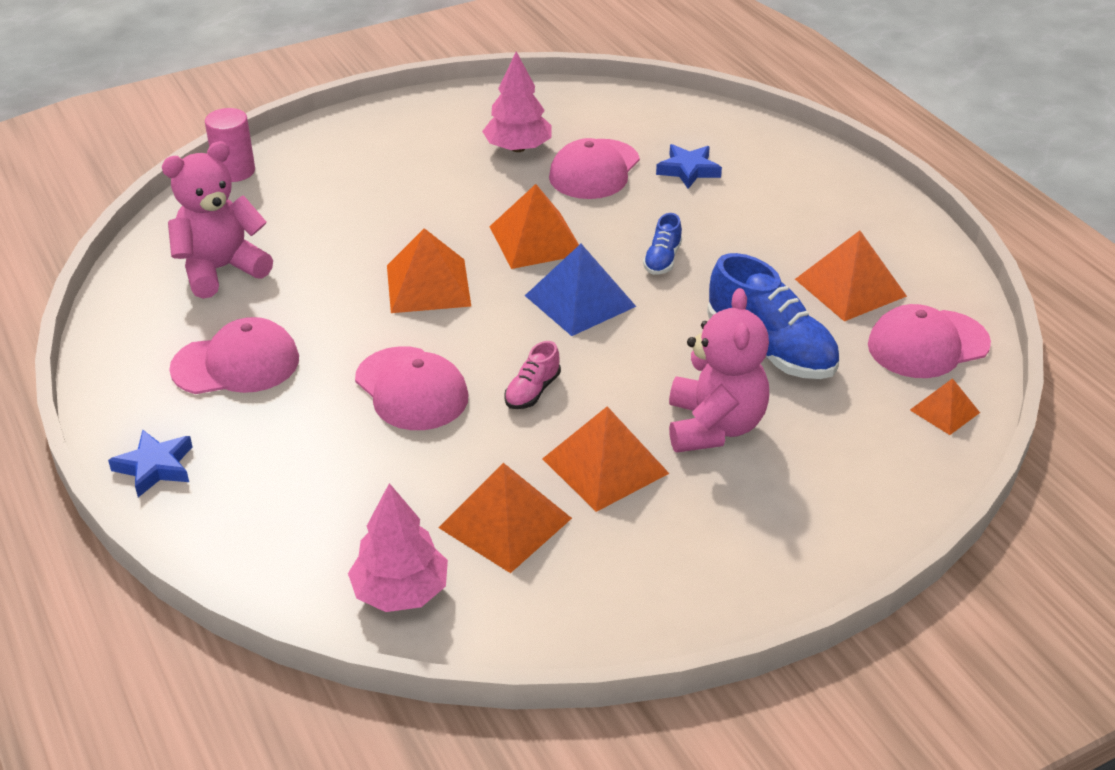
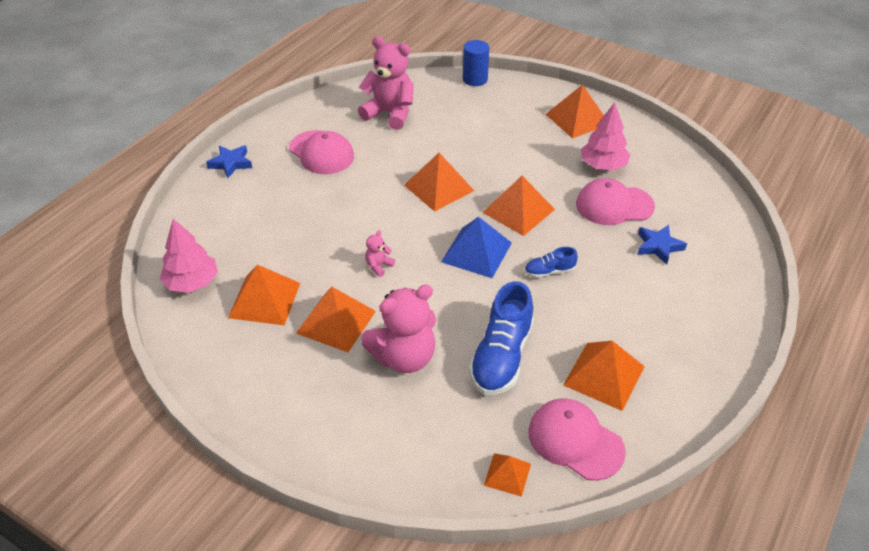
camera: 60 degrees right, 5 degrees up
(234, 171) = (475, 79): pink cylinder -> blue cylinder
(411, 389) = (346, 220): pink cap -> none
(412, 130) = (577, 119): none -> orange pyramid
(532, 391) = (379, 266): pink shoe -> pink teddy bear

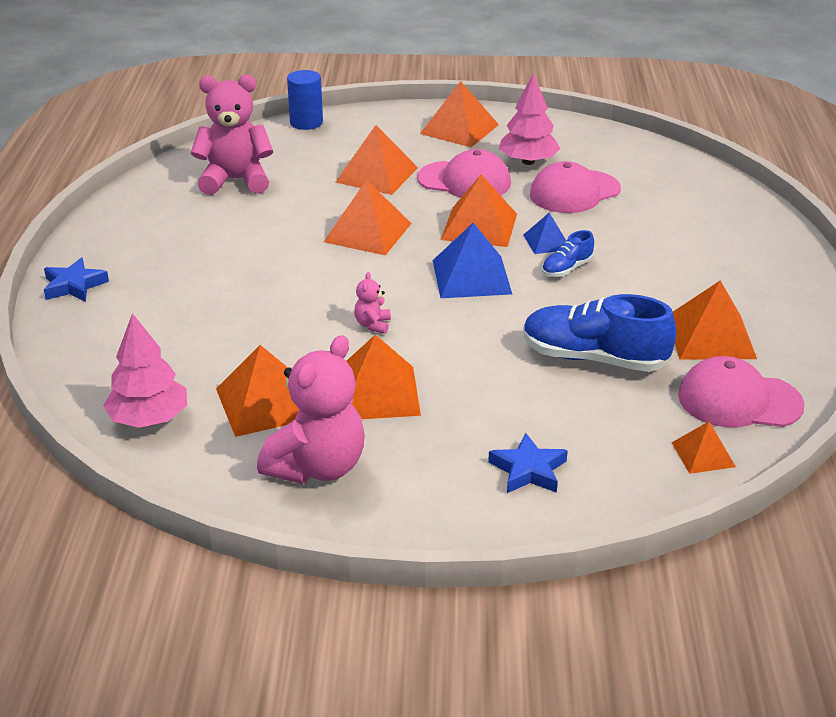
camera: 30 degrees left, 10 degrees down
(321, 152) = (187, 241): pink cap -> pink cap (464, 181)
(404, 357) = (489, 396): pink teddy bear -> pink teddy bear (317, 467)
(485, 140) = (377, 175): none -> orange pyramid
(501, 357) = (593, 358): blue shoe -> blue shoe turned 120 degrees clockwise
(555, 242) = (547, 242): none -> blue pyramid
(658, 246) = (653, 213): blue star -> blue star (528, 470)

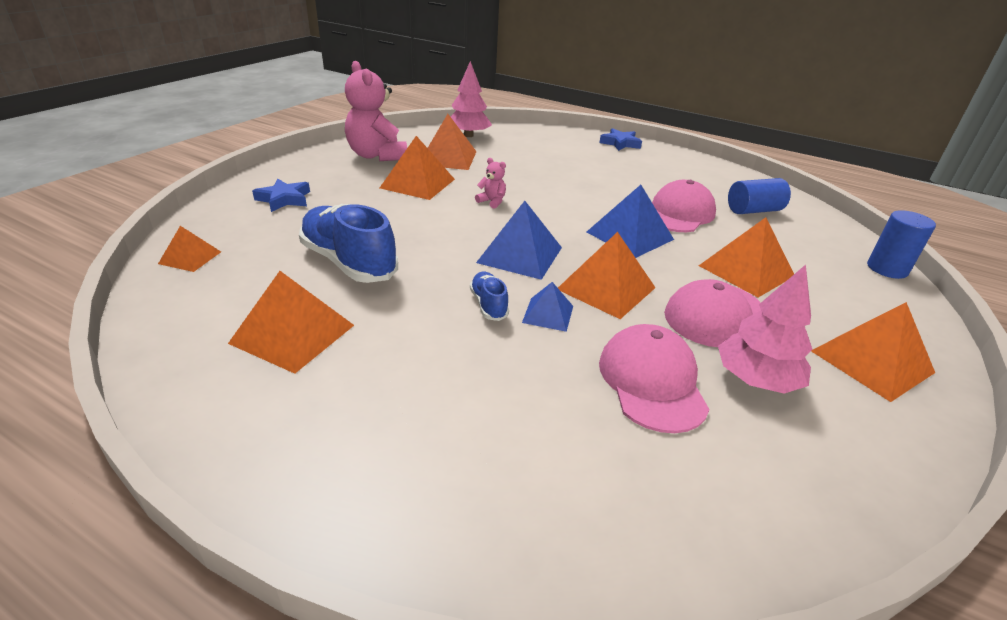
camera: 115 degrees right, 0 degrees up
(235, 180) = (753, 210): pink teddy bear -> blue cylinder
(367, 232) = (630, 235): orange pyramid -> blue pyramid
(593, 358) = (349, 262): blue shoe -> blue shoe turned 90 degrees counterclockwise
(739, 400) = (204, 302): pink cap -> pink cap (678, 213)

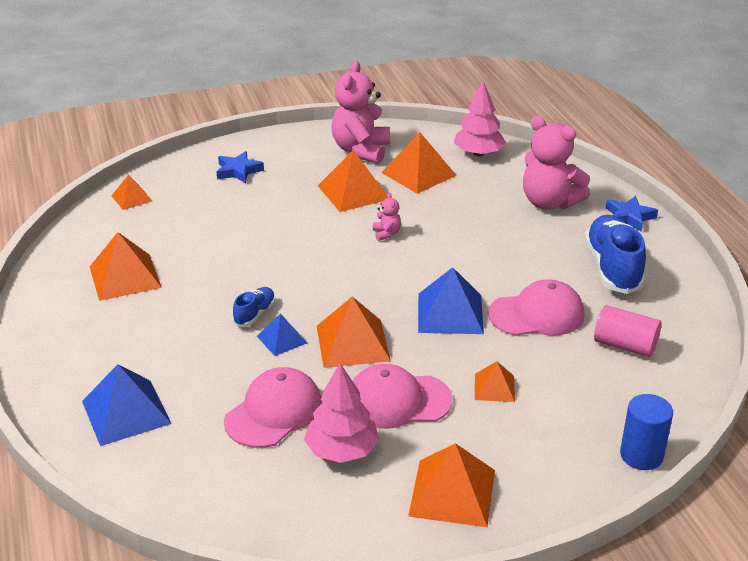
camera: 45 degrees right, 0 degrees up
(349, 262) = (213, 242): blue shoe -> blue shoe (612, 268)
(520, 255) = (333, 288): blue pyramid -> blue pyramid (126, 412)
(563, 149) = (549, 202): none -> pink teddy bear
(746, 270) = (494, 387): orange pyramid -> orange pyramid, size x0.57
(753, 210) = (625, 345): blue cylinder -> pink cylinder

